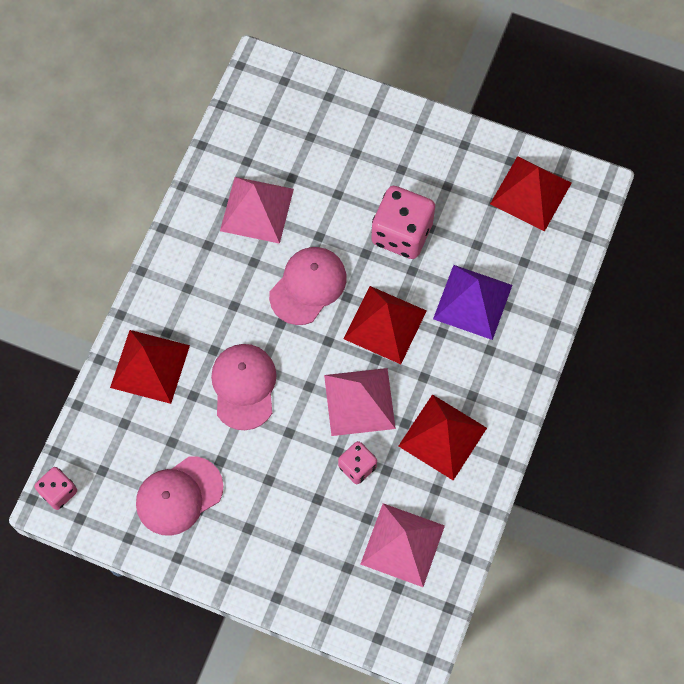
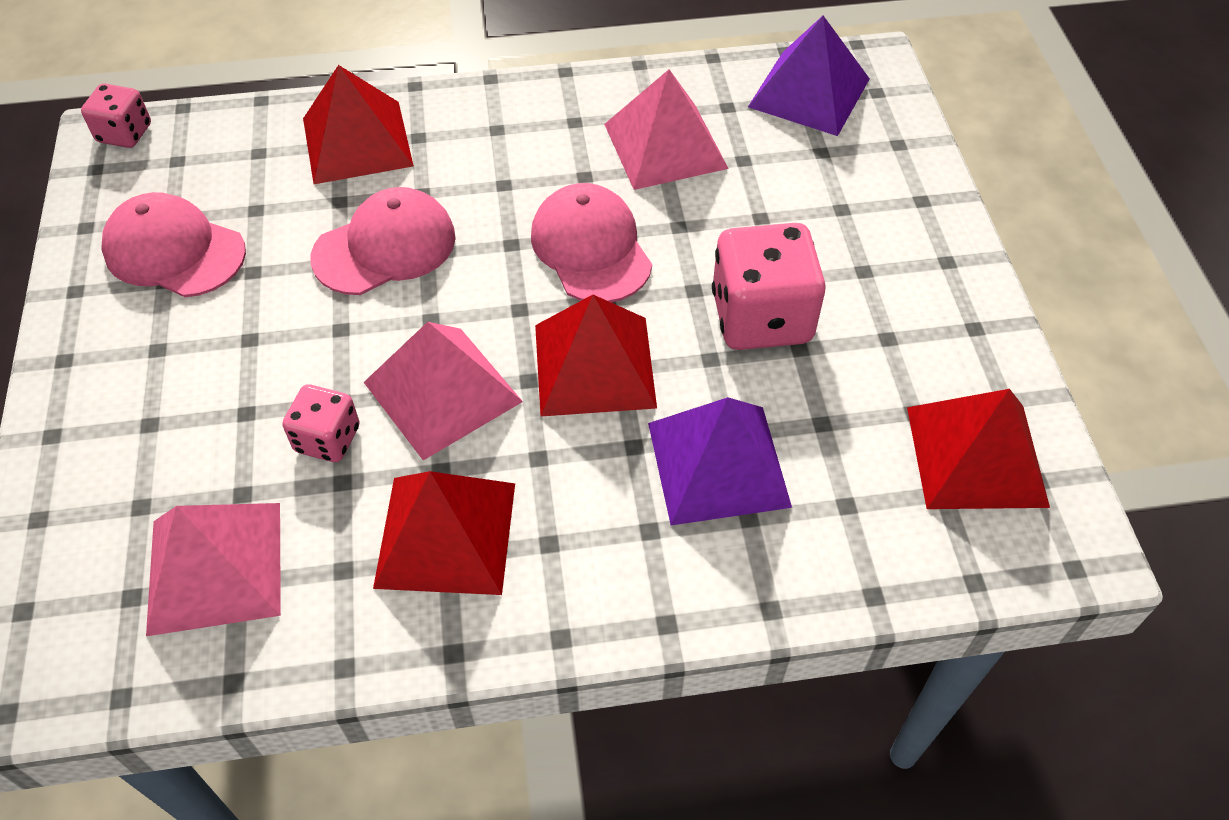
camera: 60 degrees right, 15 degrees down
(263, 114) = (809, 92): none -> purple pyramid
(308, 286) = (591, 248): pink cap -> pink cap turned 120 degrees counterclockwise

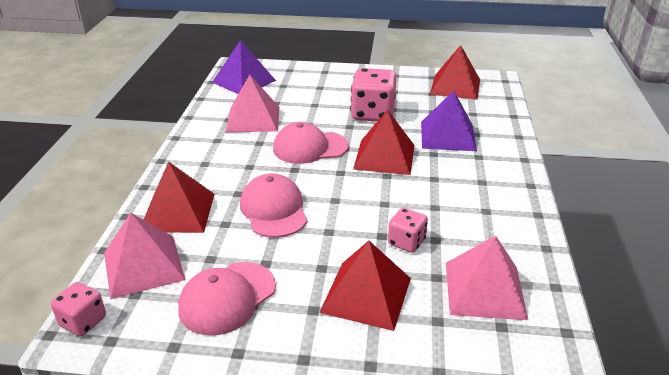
camera: 75 degrees left, 20 degrees down
(443, 391) = (386, 201): pink pyramid -> pink pyramid (143, 265)
(446, 534) = (473, 209): red pyramid -> red pyramid (366, 294)

